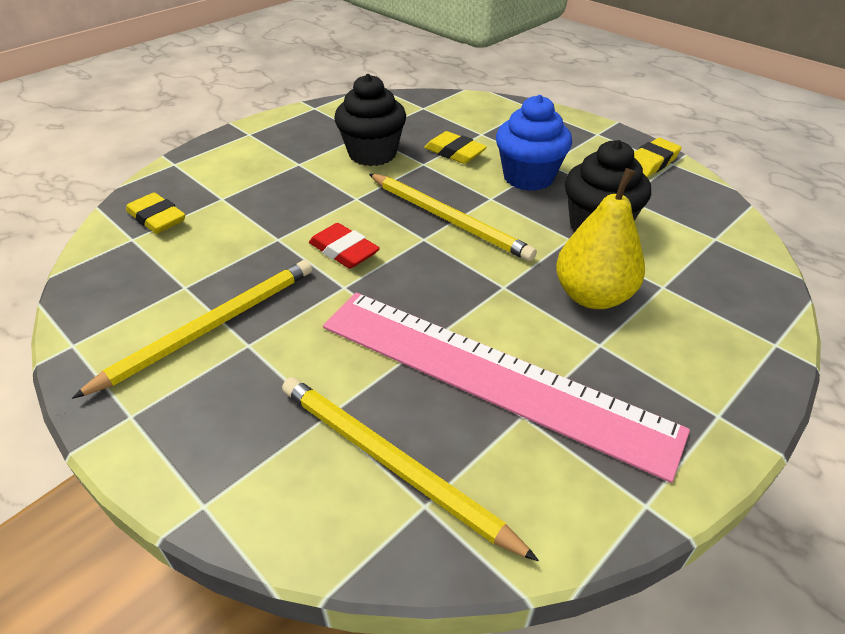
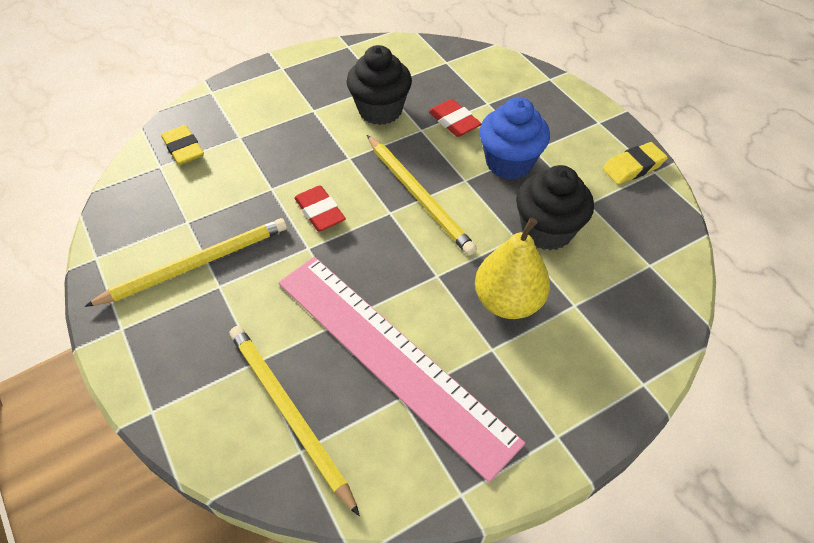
camera: 15 degrees right, 10 degrees up
(454, 152) = (454, 122): yellow eraser -> red eraser

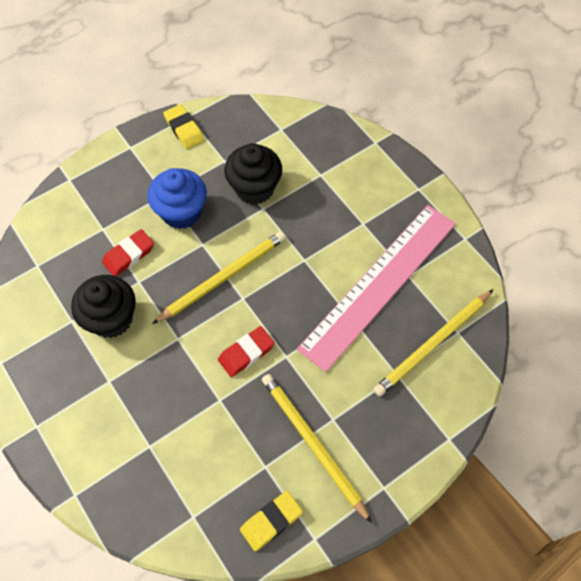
camera: 95 degrees left, 10 degrees up
(183, 149) = (168, 499): yellow eraser -> yellow eraser (271, 521)
(508, 301) = (322, 214): yellow pear -> none

